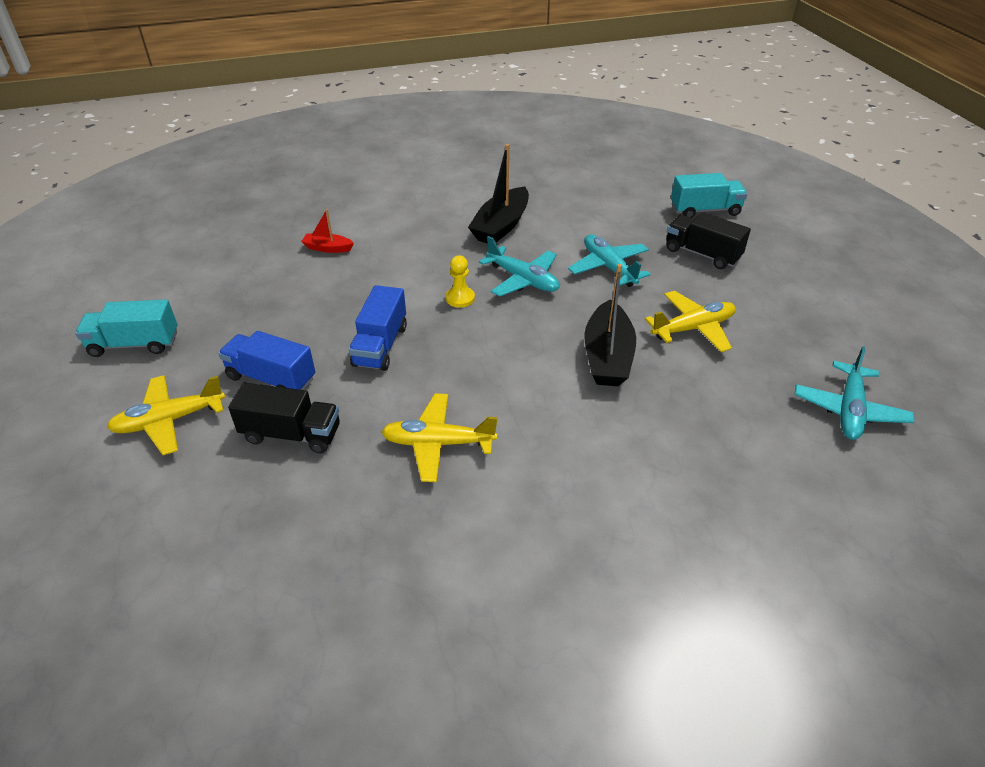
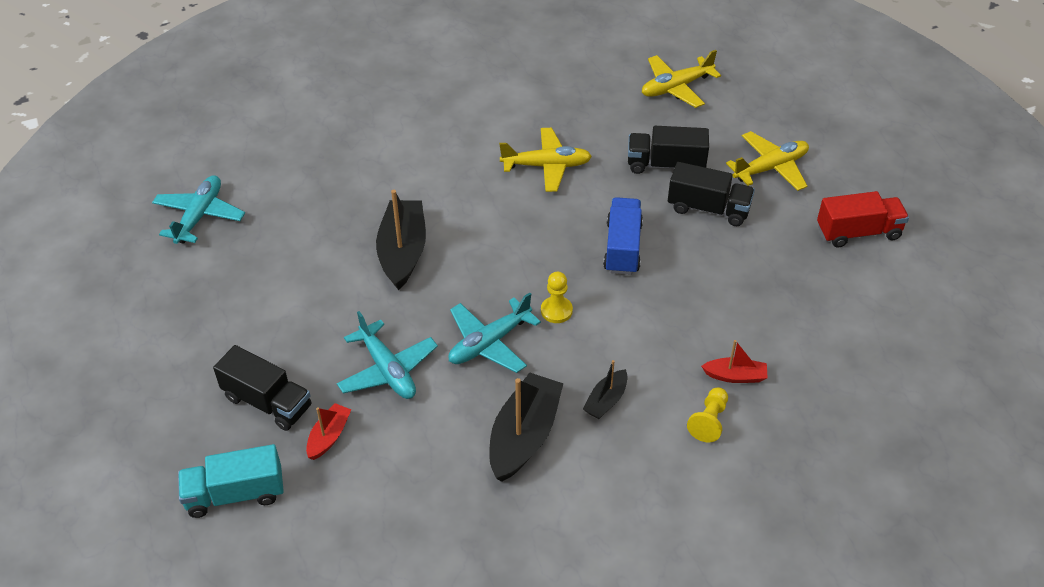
camera: 175 degrees right, 5 degrees up
(134, 344) = (858, 232): turquoise truck -> red truck
(271, 378) = (708, 208): blue truck -> black truck
(362, 226) = (709, 421): none -> yellow pawn
(435, 240) = (606, 400): none -> black boat
(522, 279) = (489, 343): turquoise plane -> turquoise plane turned 75 degrees counterclockwise
(647, 233) = (329, 436): none -> red boat
(692, 328) = (311, 290): yellow plane -> yellow plane (676, 87)

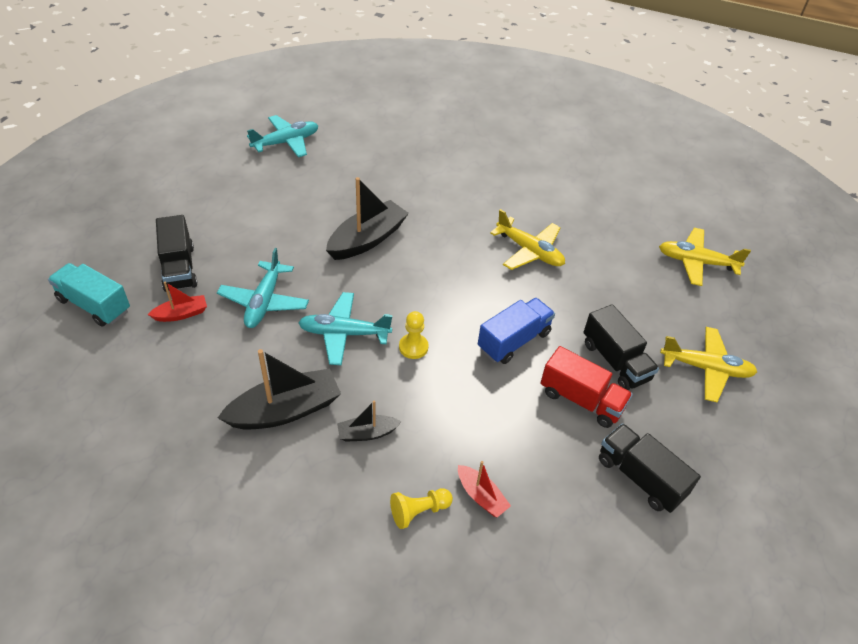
camera: 40 degrees right, 0 degrees up
(665, 165) = (620, 308): black truck -> black truck (640, 477)
(858, 232) = (726, 472): red truck -> red truck (581, 400)

